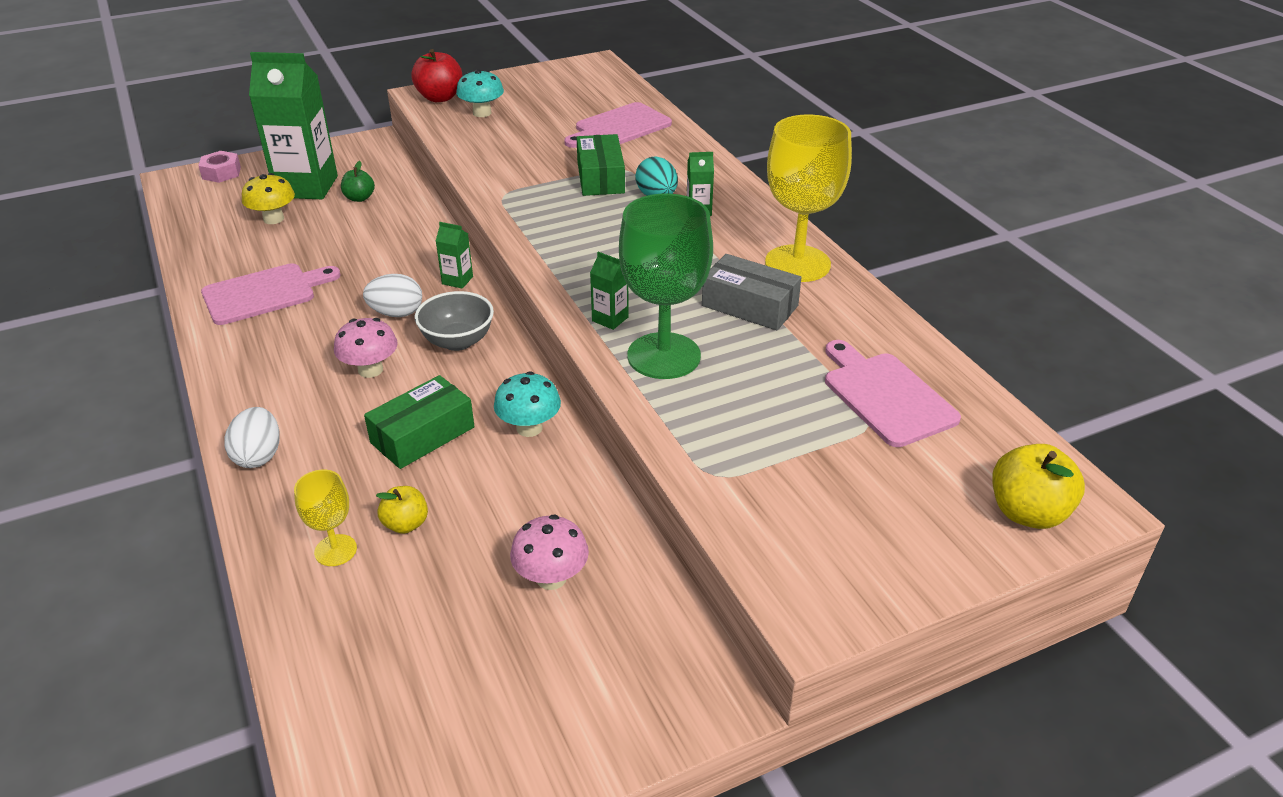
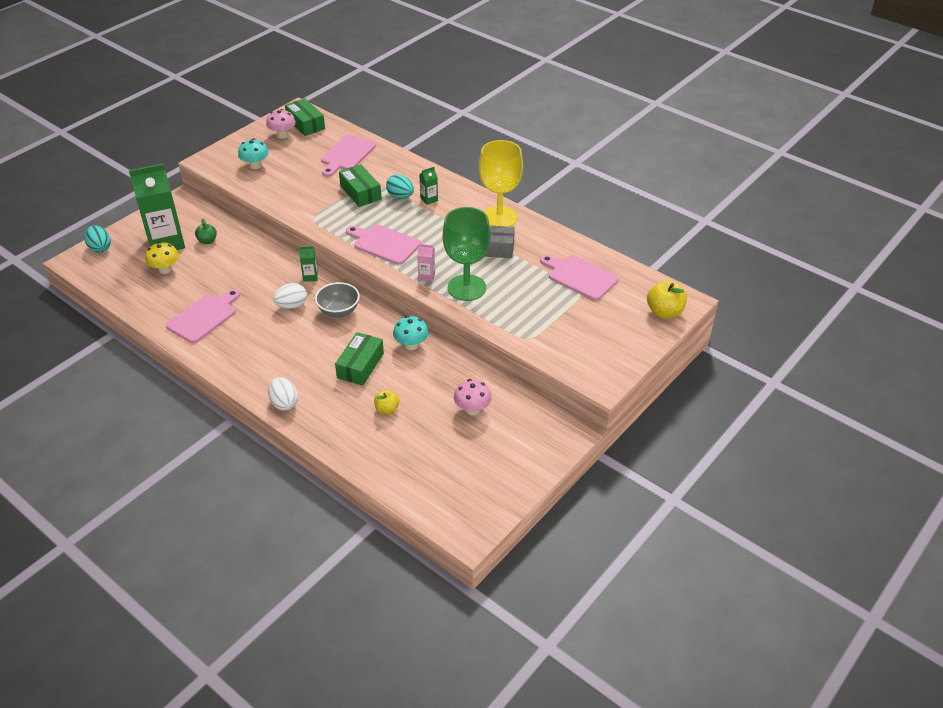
camera: 25 degrees left, 5 degrees up
(221, 173) = (100, 248): pink nut -> turquoise egg
(335, 550) = (363, 432): yellow goblet -> none
(370, 370) = (304, 341): pink mushroom -> pink mushroom (282, 135)
(440, 98) = (219, 161): red apple -> none
(580, 254) = (384, 244): none -> pink cutting board
(593, 80) = (305, 124): none -> green box
(610, 319) = (426, 276): green carton -> pink carton

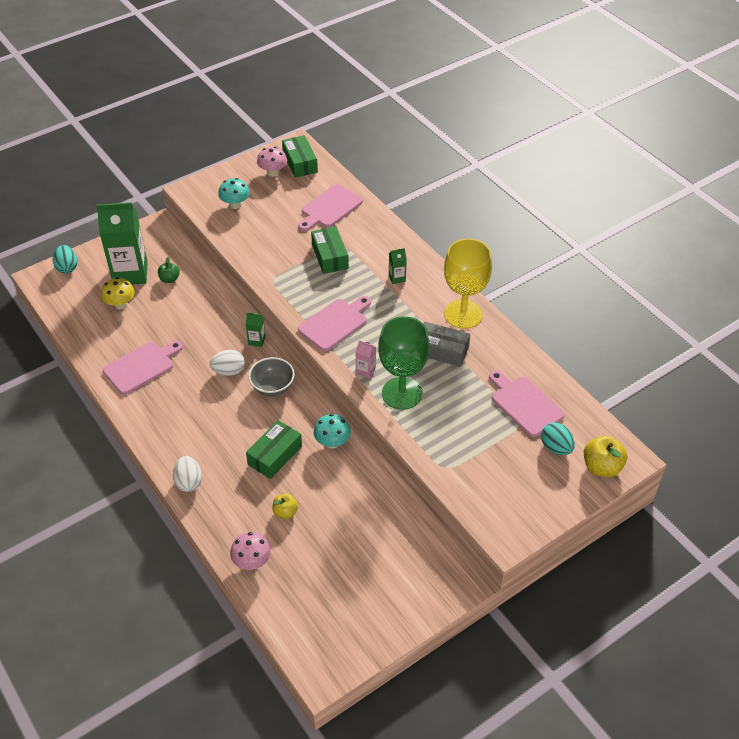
camera: 15 degrees right, 5 degrees up
(384, 244) = (335, 323): pink cutting board -> pink cutting board turned 90 degrees clockwise
(400, 196) = (369, 269): turquoise egg -> turquoise egg (556, 447)
(472, 409) = (370, 531): pink mushroom -> pink mushroom (252, 561)

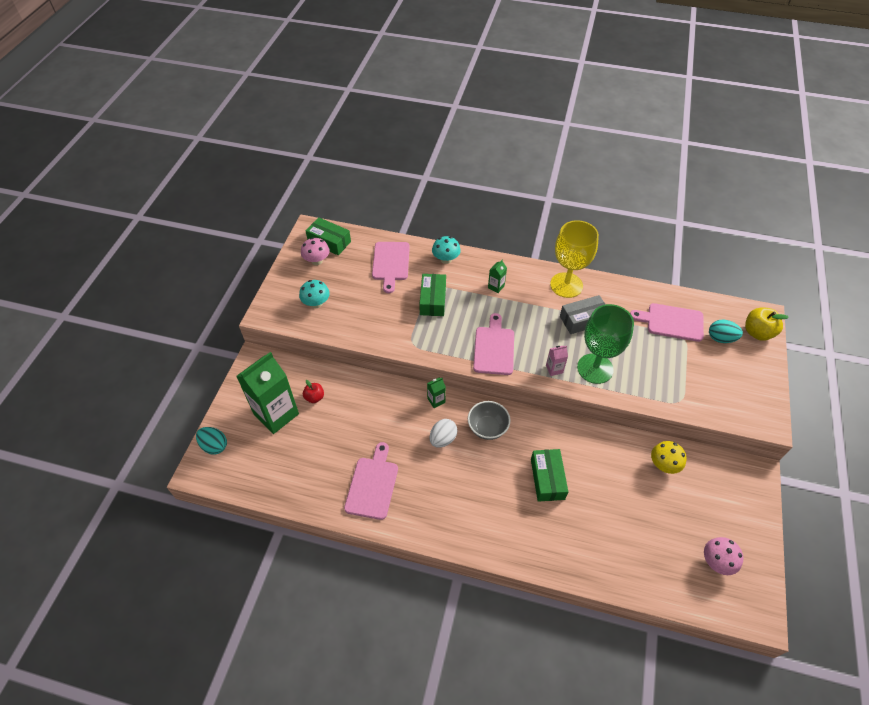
camera: 40 degrees left, 5 degrees up
(120, 304) = (297, 445): yellow mushroom -> yellow mushroom (663, 465)
(169, 279) = (314, 397): green apple -> red apple
(189, 482) = (513, 549): white egg -> none
(252, 561) = (624, 573): pink mushroom -> pink mushroom (716, 562)
(285, 512) = (602, 516): yellow apple -> none
(330, 256) = (433, 300): green box -> green box turned 60 degrees clockwise
(332, 442) = (572, 438): turquoise mushroom -> turquoise mushroom (446, 259)

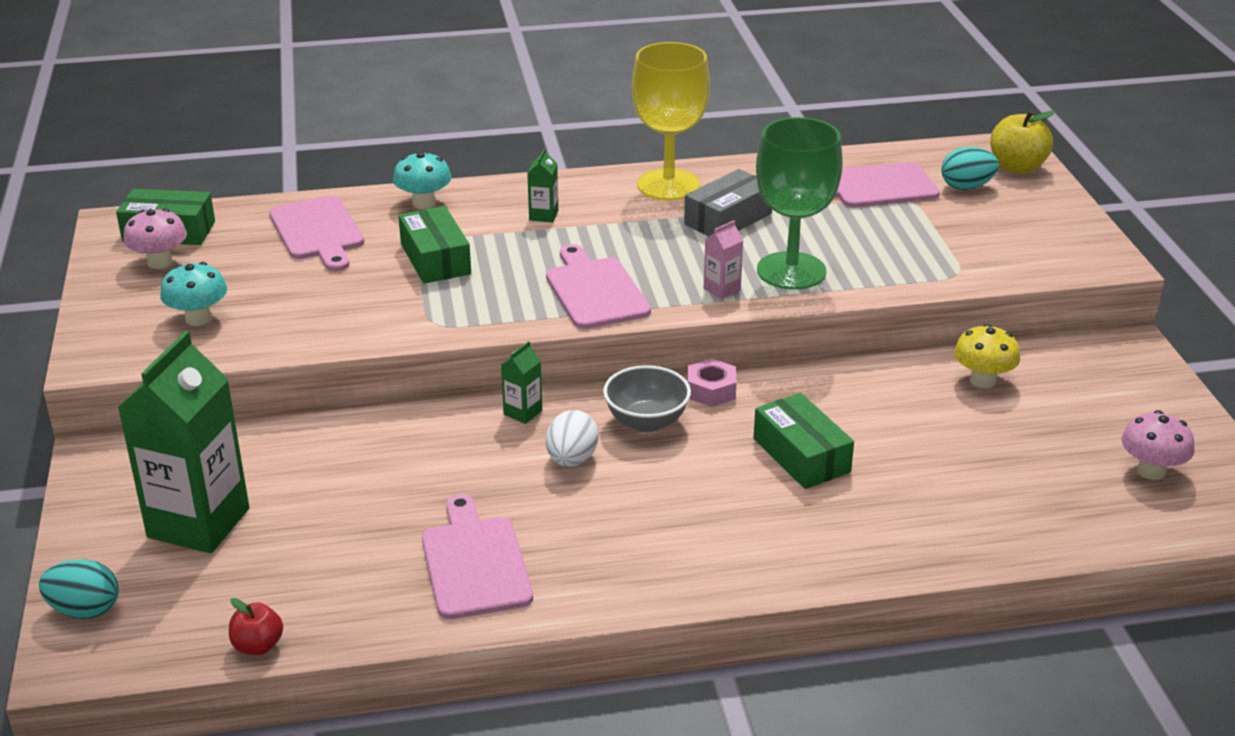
camera: 25 degrees left, 20 degrees down
(314, 397) = (268, 476): red apple -> red apple (258, 646)
(527, 419) = (711, 390): none -> pink nut

